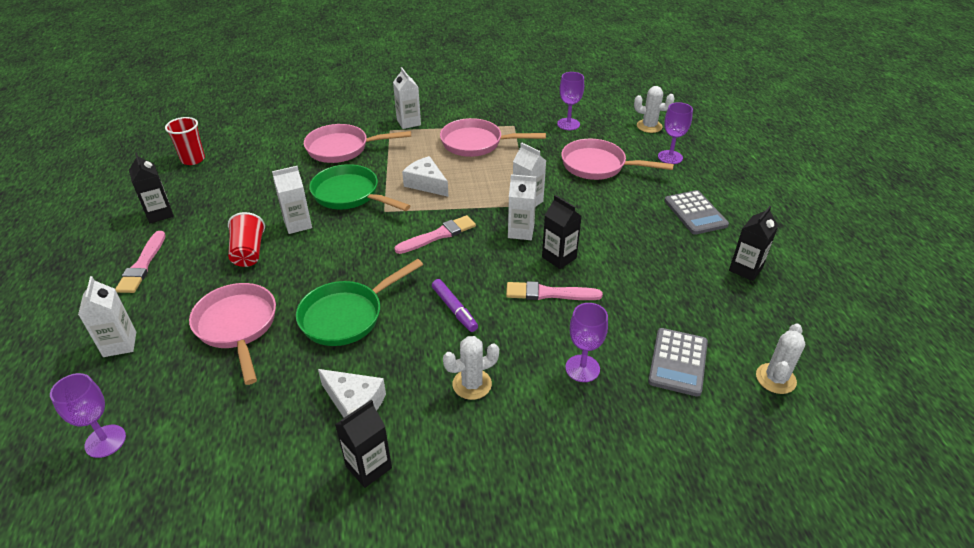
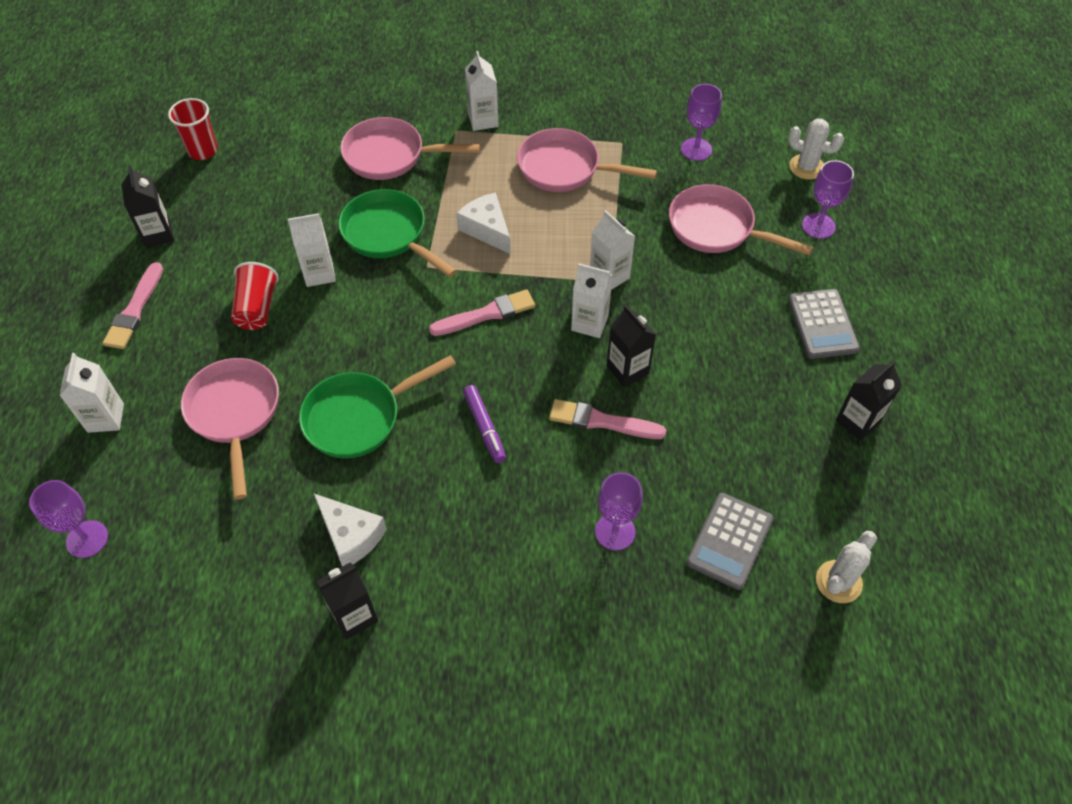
camera: 10 degrees right, 15 degrees up
(472, 384) = (484, 532): white cactus -> none

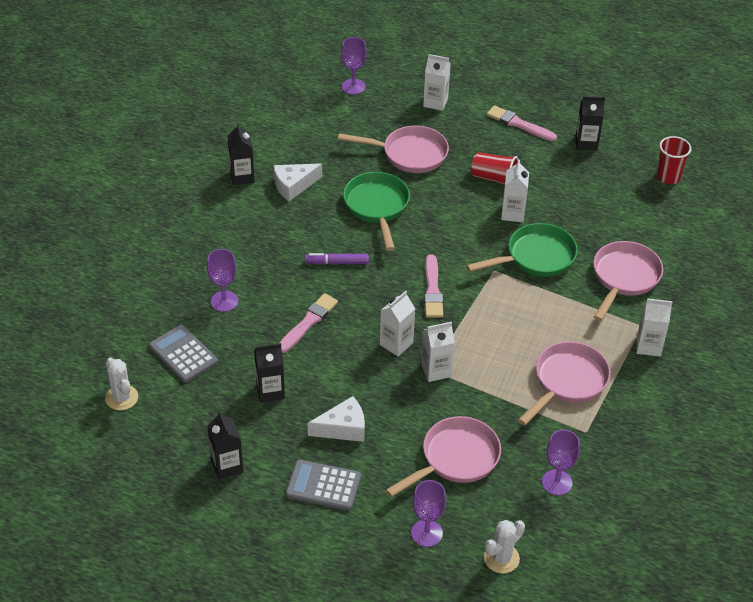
camera: 110 degrees right, 10 degrees down
(487, 229) = (517, 313): white cheese -> white cheese (343, 428)
(627, 370) = (343, 350): black carton -> black carton (270, 391)

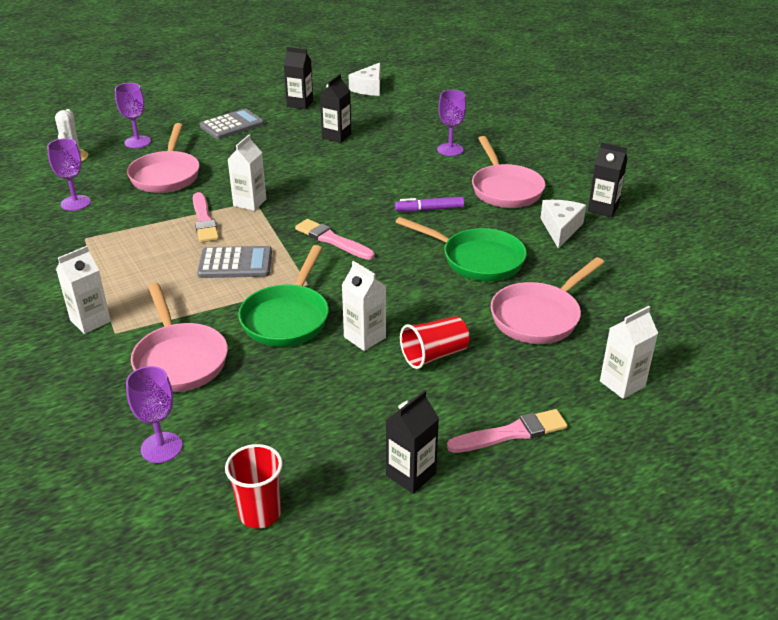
camera: 130 degrees right, 10 degrees down
(122, 398) = (408, 92): white cactus -> none
(183, 354) = (417, 120): grey calculator -> grey calculator (235, 263)
(308, 322) = (380, 172): pink brush -> pink brush (204, 220)
(336, 262) = (429, 209): purple marker -> purple marker turned 135 degrees counterclockwise
(343, 428) = (263, 148): white cheese -> white cheese (369, 88)
(353, 87) = (708, 334): purple goblet -> purple goblet (161, 447)
(396, 344) = (302, 198): white carton -> none
(567, 382) = (137, 255): pink pan -> pink pan (505, 189)

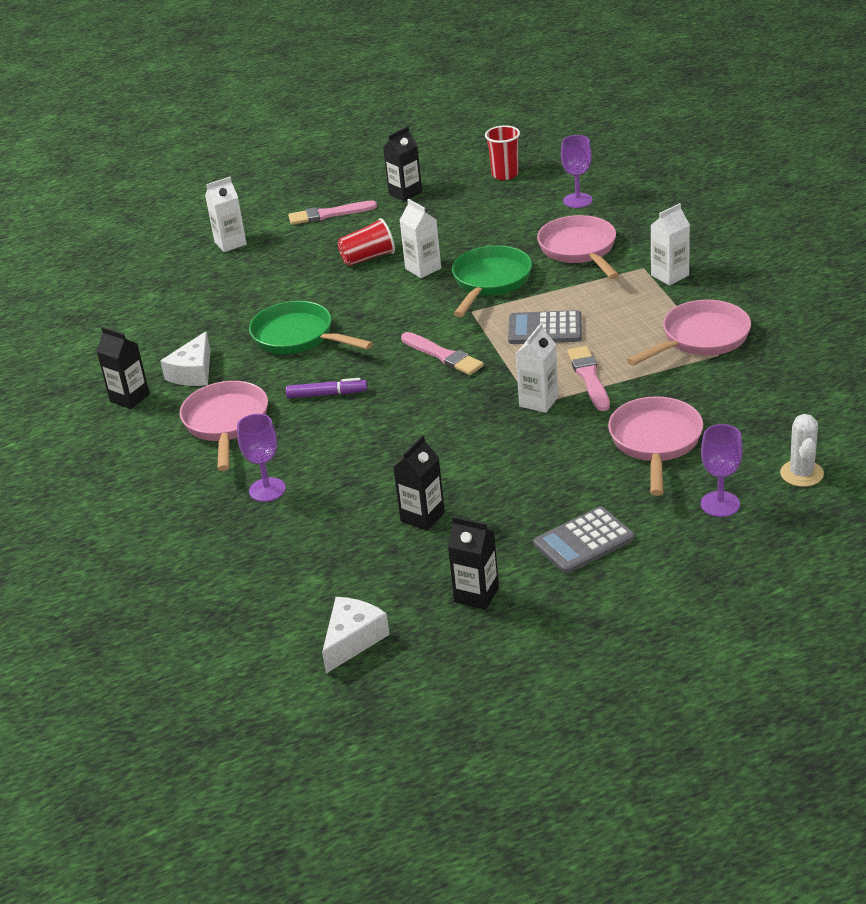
camera: 170 degrees left, 0 degrees up
(75, 203) = (754, 399): purple goblet -> none
(539, 316) = (266, 287): pink pan -> pink pan (700, 339)

